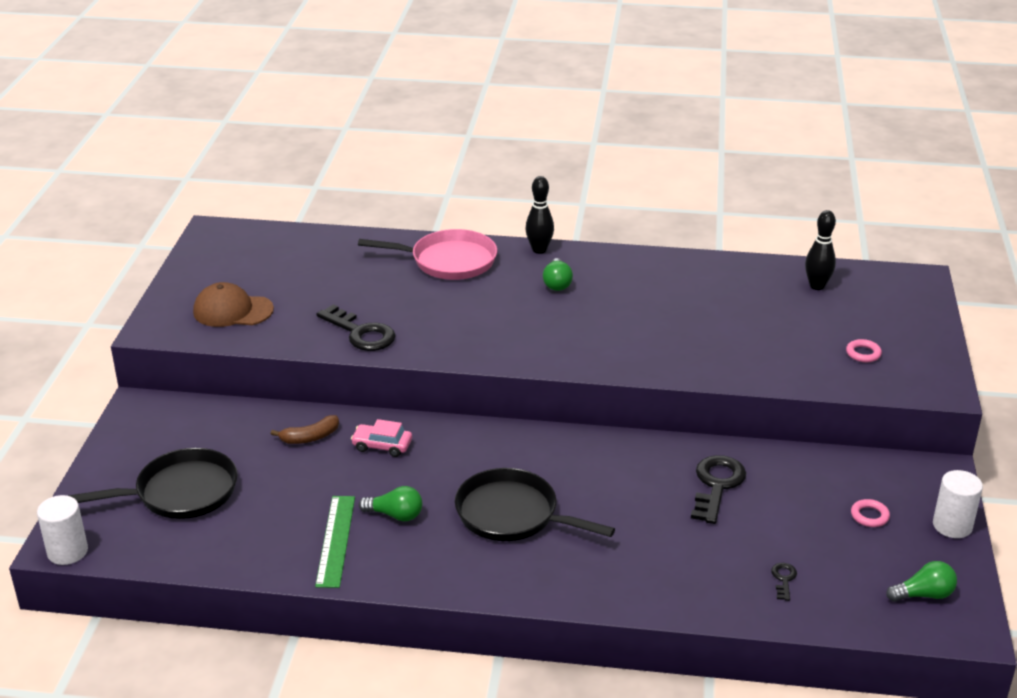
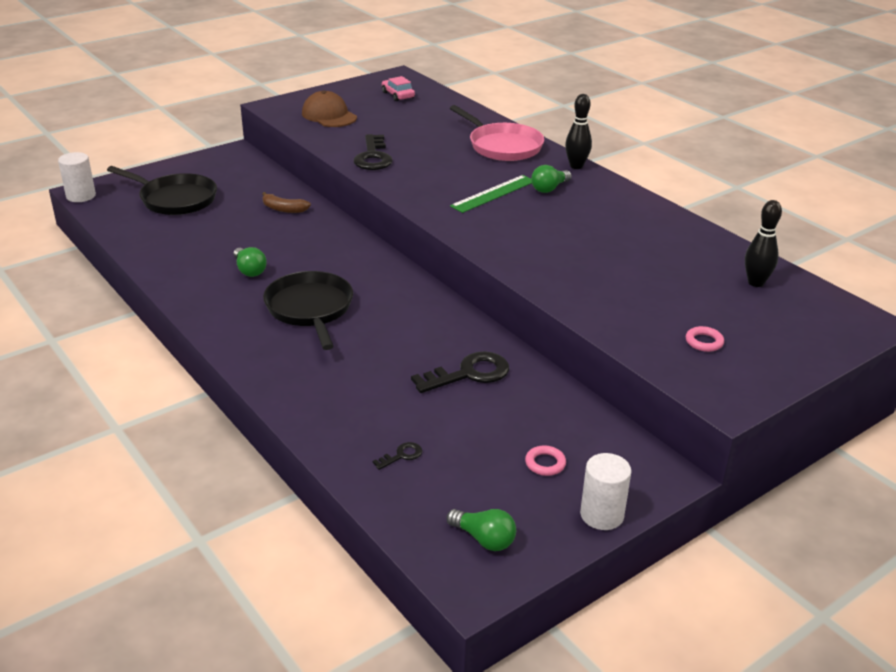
camera: 45 degrees right, 0 degrees up
(335, 540) = (197, 264): green ruler -> green ruler (493, 193)
(382, 446) = (311, 234): pink car -> pink car (398, 95)

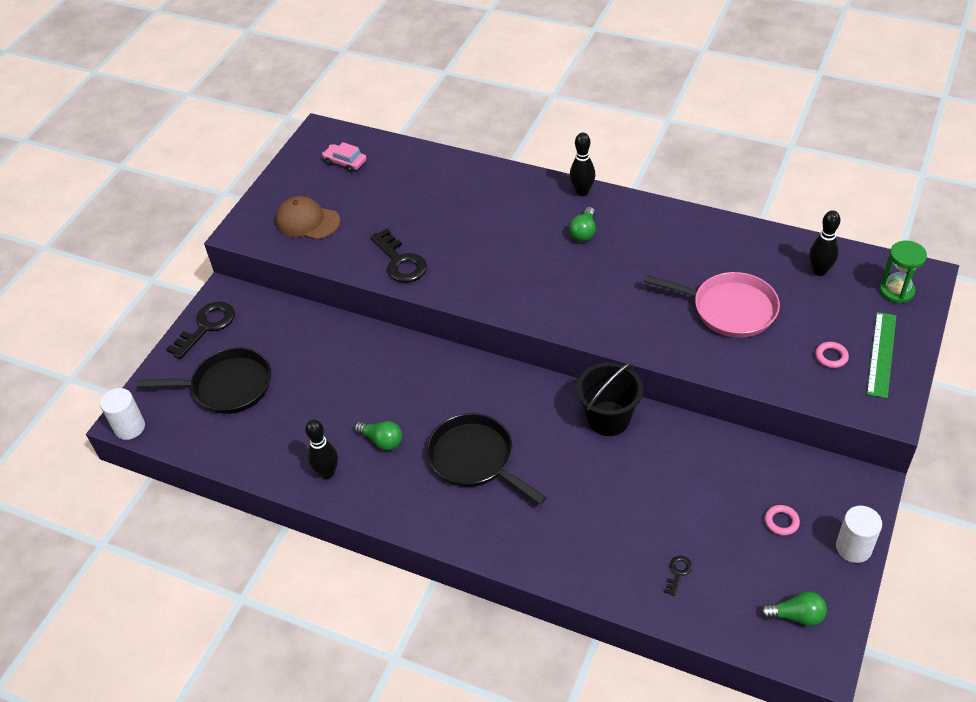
camera: 25 degrees left, 15 degrees up
(185, 272) = (327, 473): none -> black bowling pin
(284, 209) = (342, 349): brown banana -> none
(456, 328) = (608, 418): none -> black bucket
(469, 374) = (658, 462): black key -> black key (206, 326)
(493, 193) = (544, 261): green ruler -> green ruler (881, 354)
(502, 146) = (500, 193): pink pan -> pink pan (729, 309)
(827, 323) = (896, 291): none -> green hourglass

